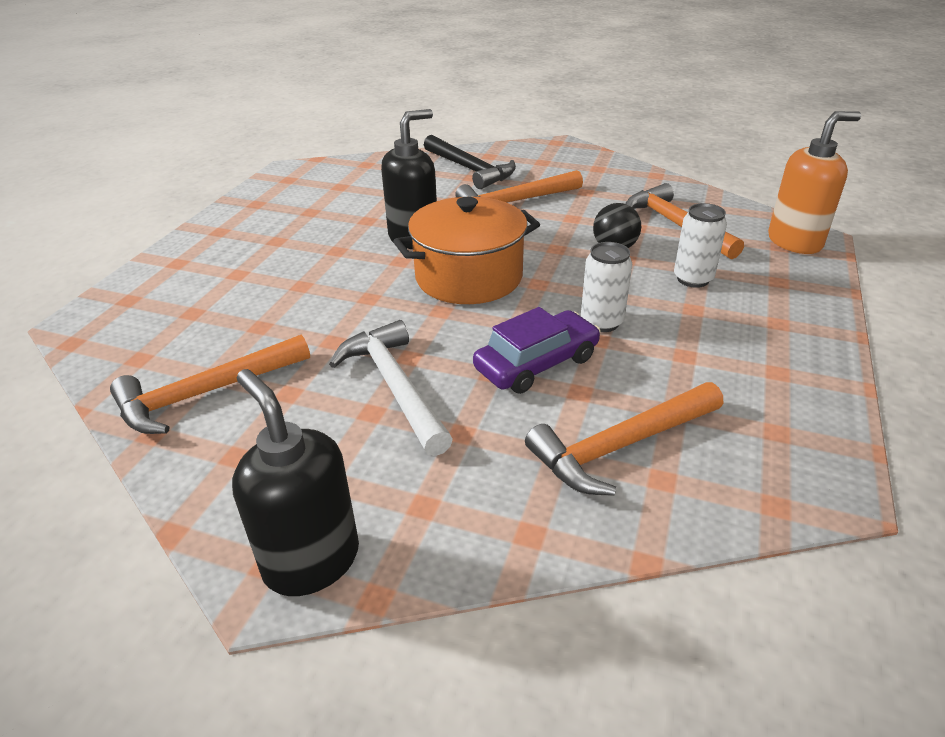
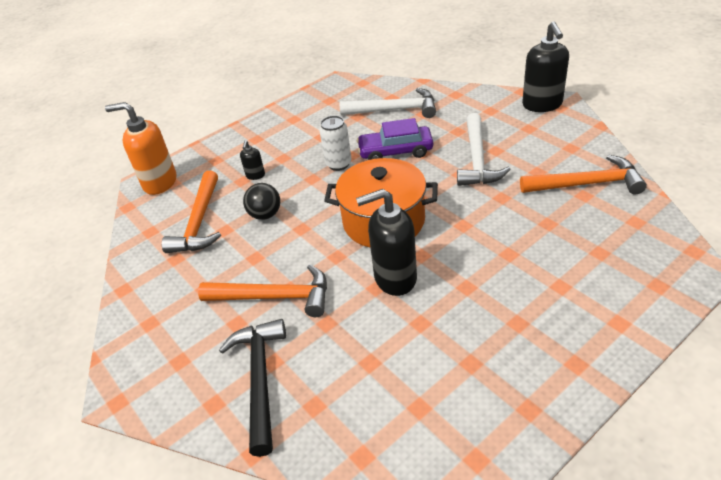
camera: 145 degrees left, 5 degrees up
(621, 446) = (394, 110): orange hammer -> white hammer
(693, 279) = (255, 175): white can -> black soap dispenser

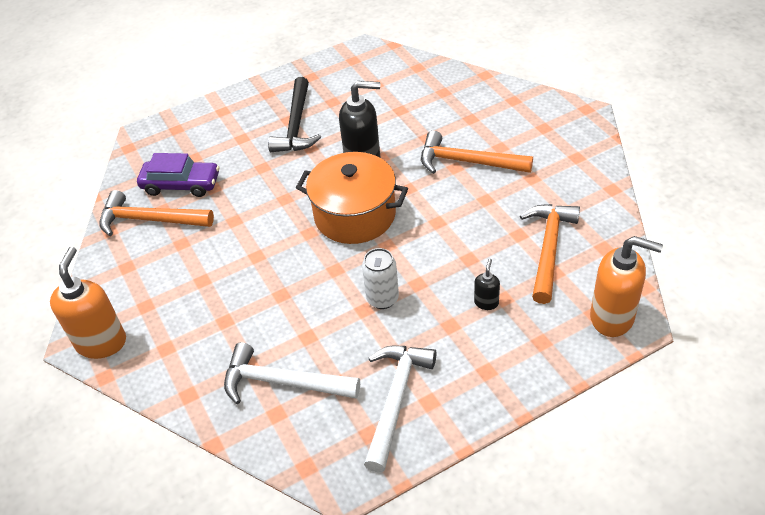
camera: 170 degrees left, 5 degrees up
(260, 380) = (480, 109): black hammer -> black hammer (296, 125)
(265, 215) = (474, 244): black ball -> none
(395, 151) = (310, 303): purple car -> purple car (181, 184)
(477, 159) = (228, 271): white hammer -> white hammer (395, 400)
(542, 105) = (101, 342): black soap dispenser -> orange soap dispenser

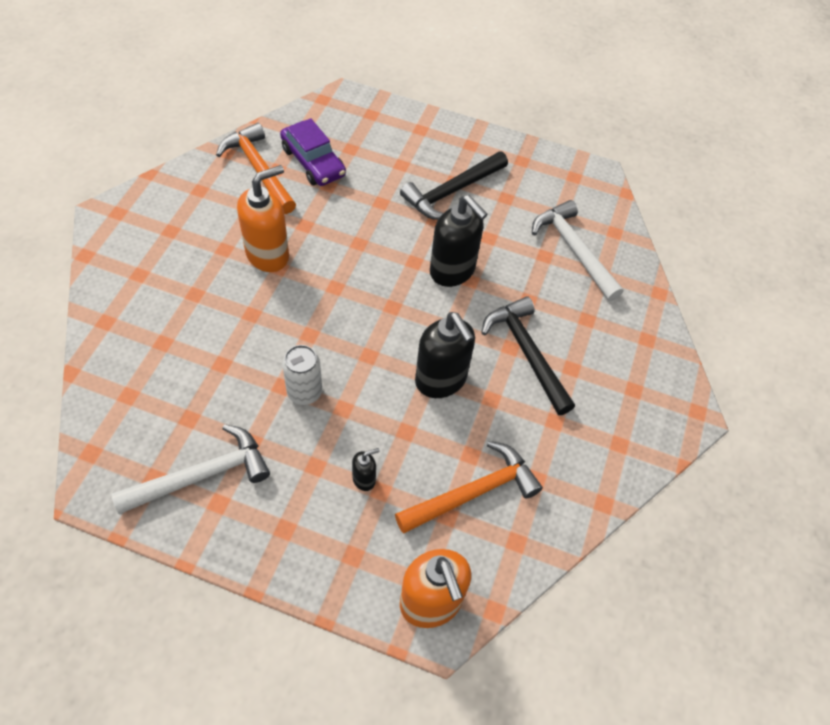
camera: 40 degrees right, 10 degrees up
(101, 342) = (115, 229): orange soap dispenser -> orange soap dispenser (268, 255)
(283, 382) = (162, 378): white hammer -> white hammer (574, 250)
(355, 215) = (383, 307): orange pot -> none
(446, 217) = (441, 380): none -> black soap dispenser
(467, 162) = (527, 353): orange hammer -> black hammer

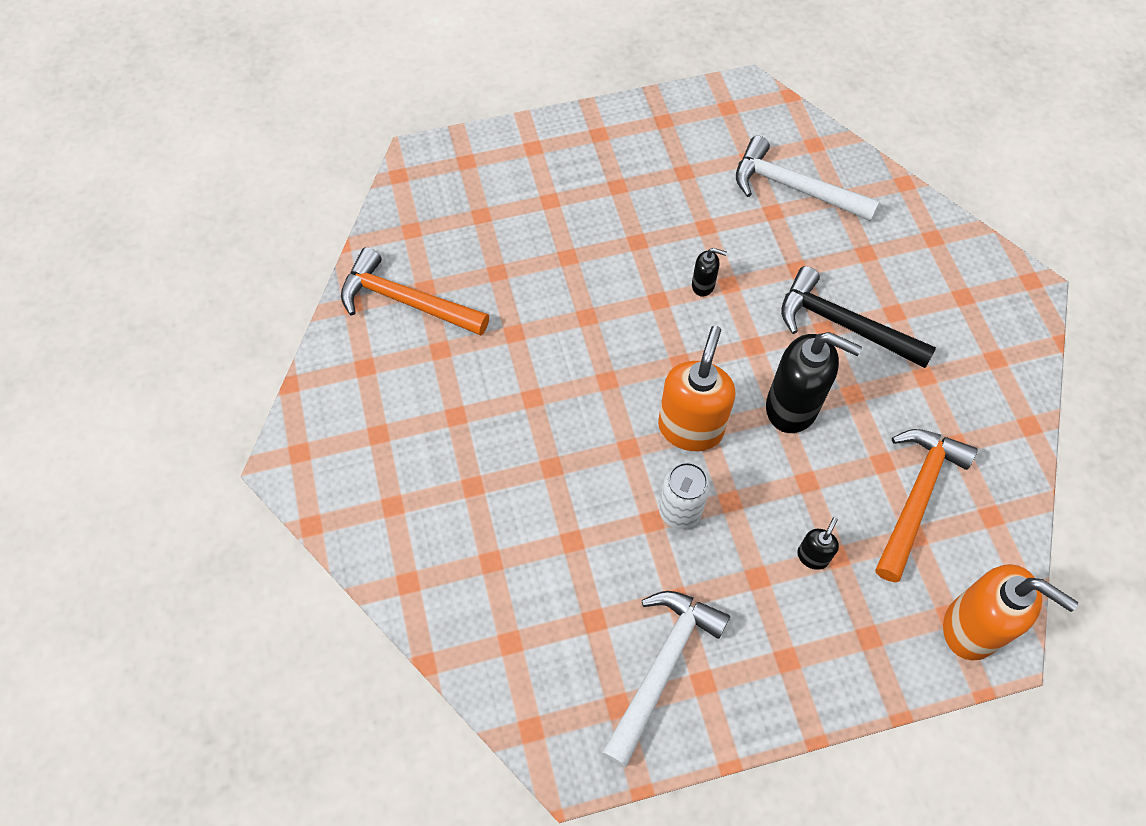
camera: 30 degrees left, 5 degrees up
(268, 255) = (507, 391): orange soap dispenser -> orange soap dispenser (690, 428)
(313, 162) = (456, 255): purple car -> none
(452, 192) = (627, 199): black hammer -> none
(452, 271) = (703, 285): black soap dispenser -> black soap dispenser, size x0.47

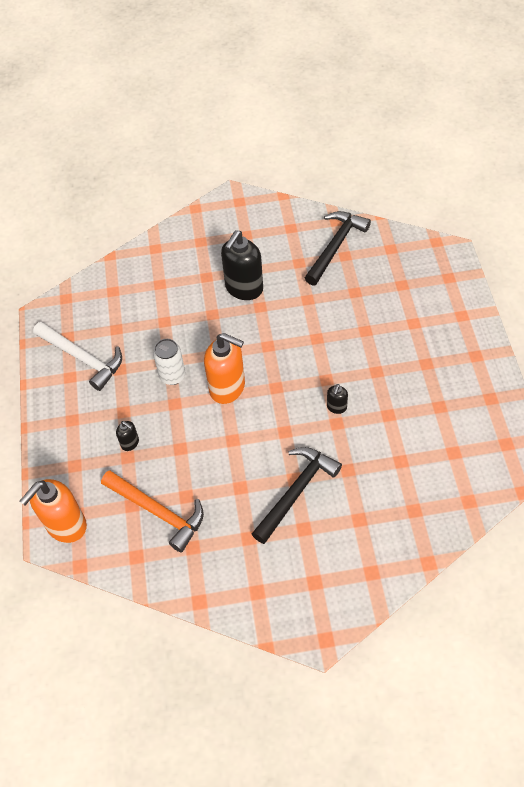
camera: 100 degrees right, 5 degrees down
(406, 301) = (335, 246): orange hammer -> black hammer
(792, 407) = (234, 448): black soap dispenser -> black soap dispenser (244, 288)
(794, 188) = (423, 479): white hammer -> none

